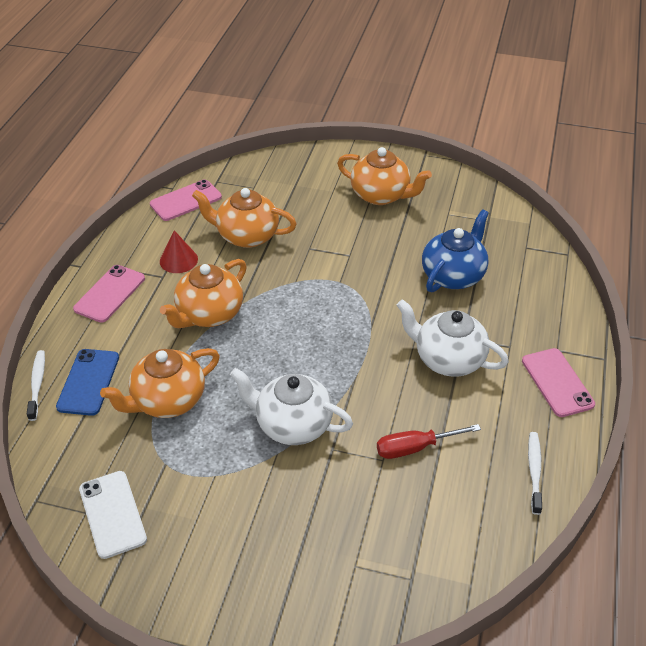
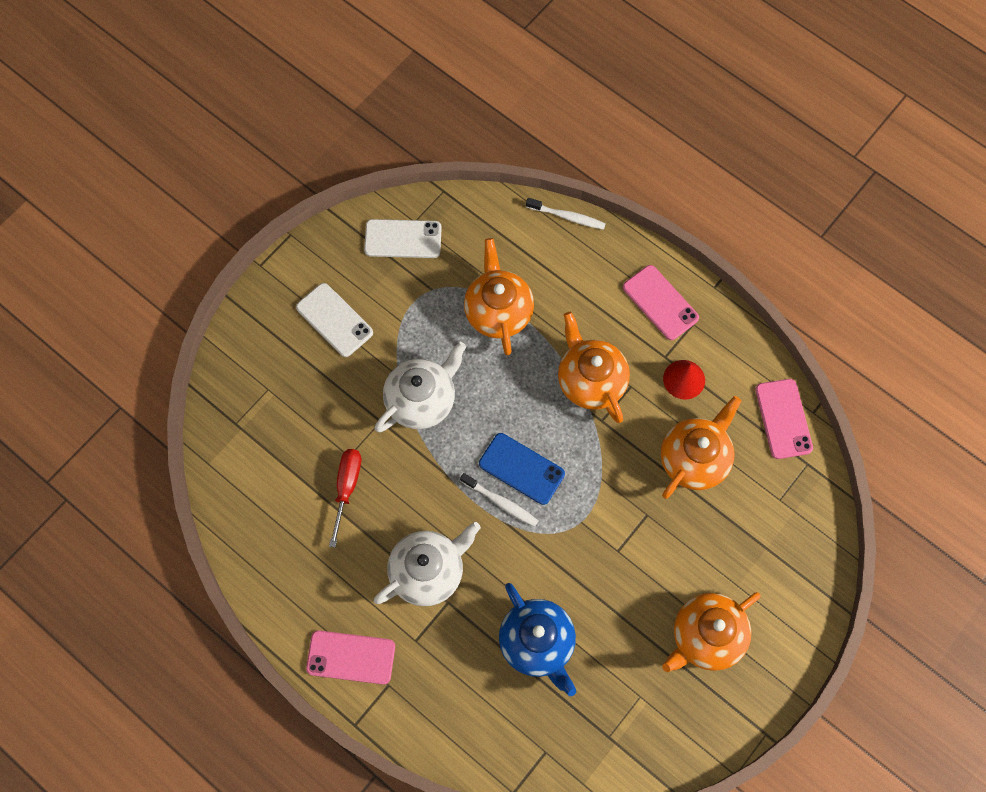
camera: 115 degrees right, 25 degrees up
(88, 382) = (551, 256): blue phone -> blue phone (521, 469)
(241, 537) = (334, 320): none -> white phone
(534, 472) = (272, 573): white toothbrush -> white toothbrush (500, 502)

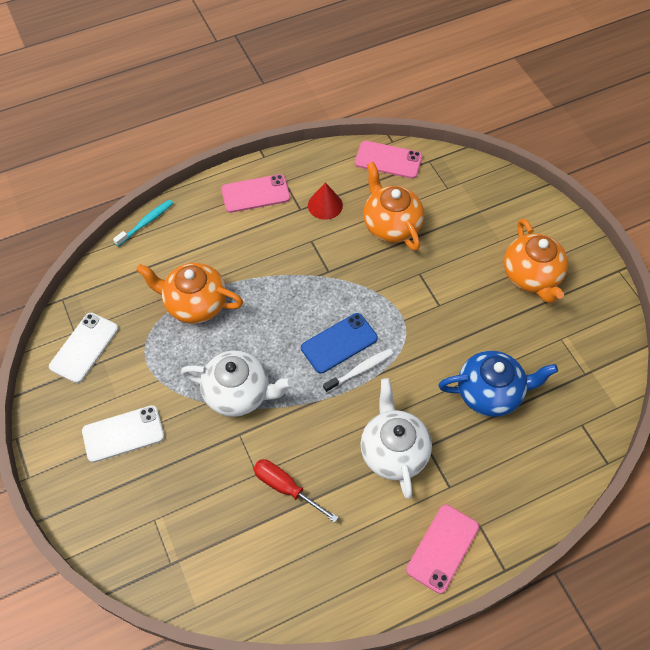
camera: 65 degrees left, 10 degrees down
(422, 400) = (239, 393): white teapot -> white teapot turned 120 degrees clockwise
(567, 216) = (145, 223): white toothbrush -> turquoise toothbrush
(590, 380) = (291, 265): orange teapot -> none

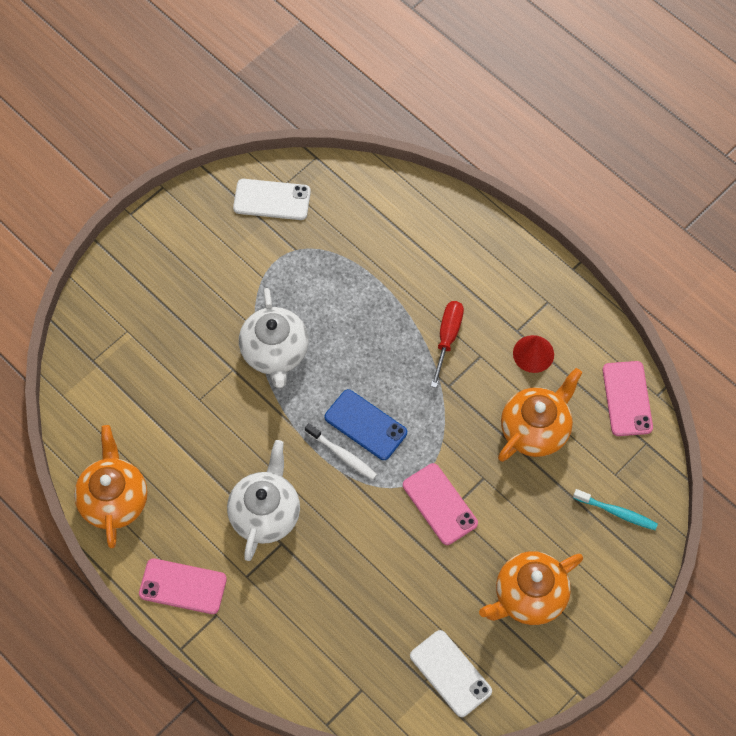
camera: 70 degrees right, 5 degrees up
(123, 434) = (197, 271): white phone -> white phone (450, 673)
(145, 223) = (434, 191): turquoise toothbrush -> turquoise toothbrush (616, 512)
(195, 304) = (358, 275): orange teapot -> orange teapot (114, 499)
(255, 194) = (518, 279): pink phone -> pink phone (439, 504)
(286, 488) = (194, 429): red screwdriver -> red screwdriver (447, 338)
(393, 451) = (265, 513): white teapot -> white teapot turned 45 degrees counterclockwise
(490, 392) = (364, 589): blue teapot -> none

